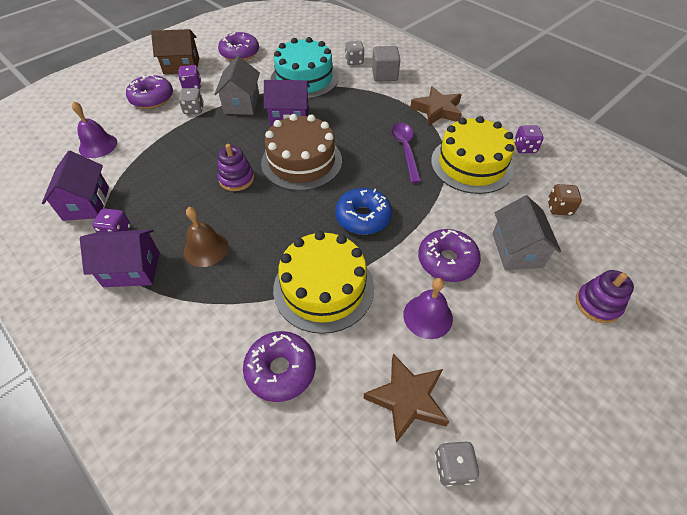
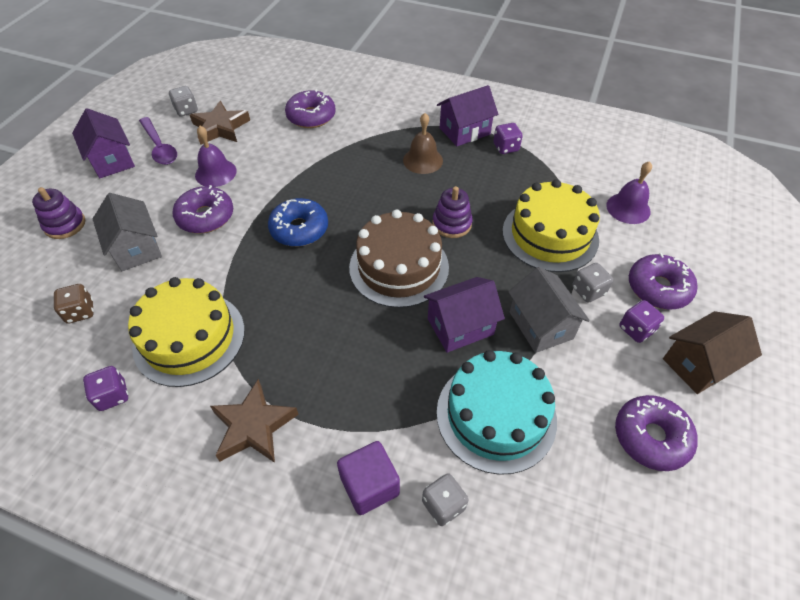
camera: 155 degrees right, 0 degrees up
(86, 203) = (560, 158): purple house -> purple house (112, 160)
(323, 288) = (307, 165): yellow cake -> yellow cake (550, 235)
(384, 75) = (370, 486): grey cube -> purple cube
(405, 150) = (281, 329): purple spoon -> purple spoon (159, 147)

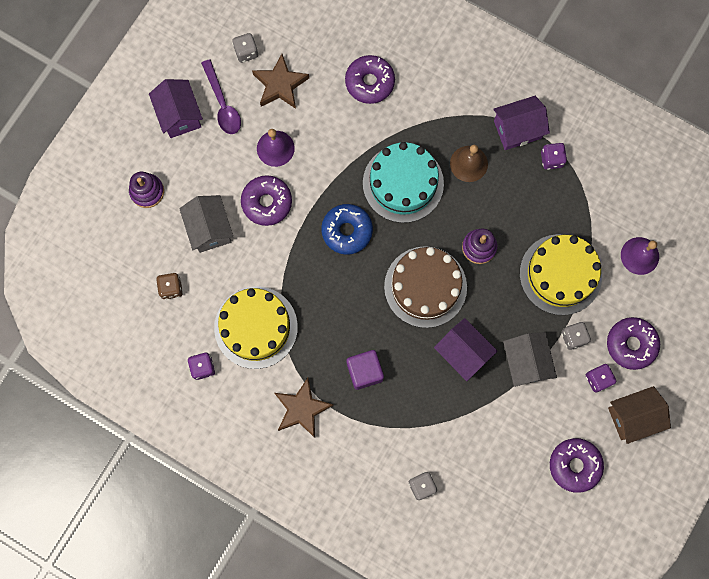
camera: 10 degrees right, 25 degrees up
(370, 486) = (376, 465): purple cube -> purple cube (364, 371)
(460, 326) = (463, 353): purple house -> purple house turned 60 degrees clockwise
(496, 415) = (471, 430): turquoise cake -> turquoise cake (403, 183)

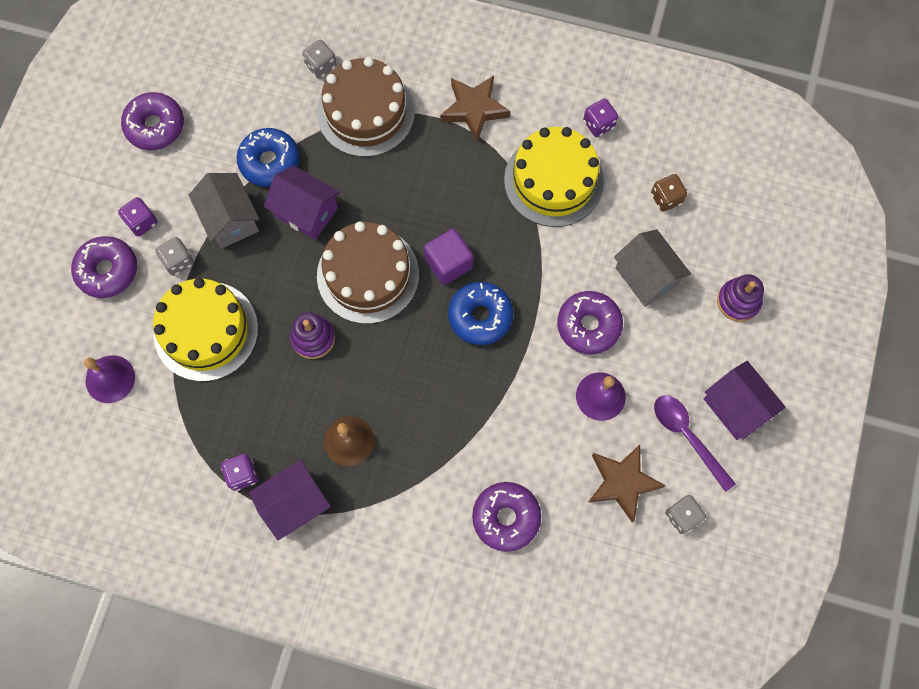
camera: 165 degrees right, 5 degrees down
(364, 371) = (414, 164): purple cube -> purple cube (448, 263)
(393, 430) = (366, 112): none -> brown cake
(403, 183) = (427, 393): turquoise cake -> none
(484, 406) = (269, 162): none -> blue donut
(633, 417) = (95, 192): brown house -> none

